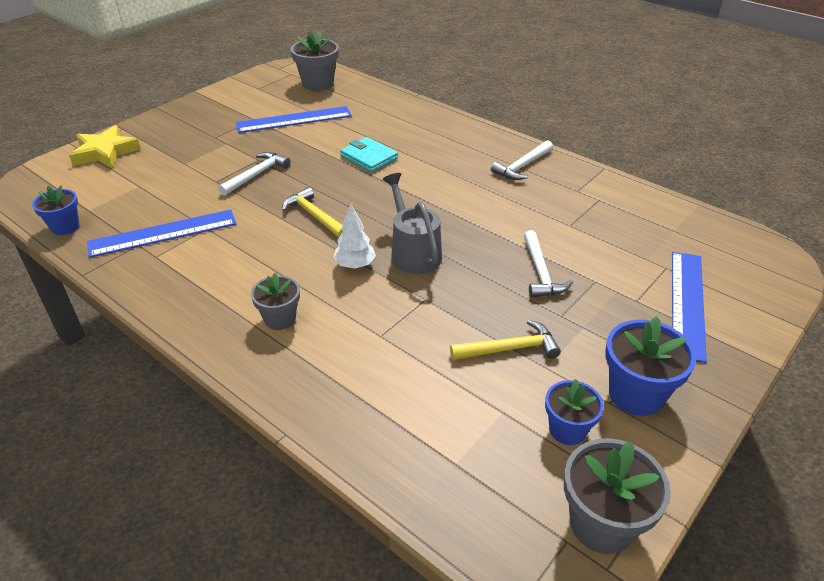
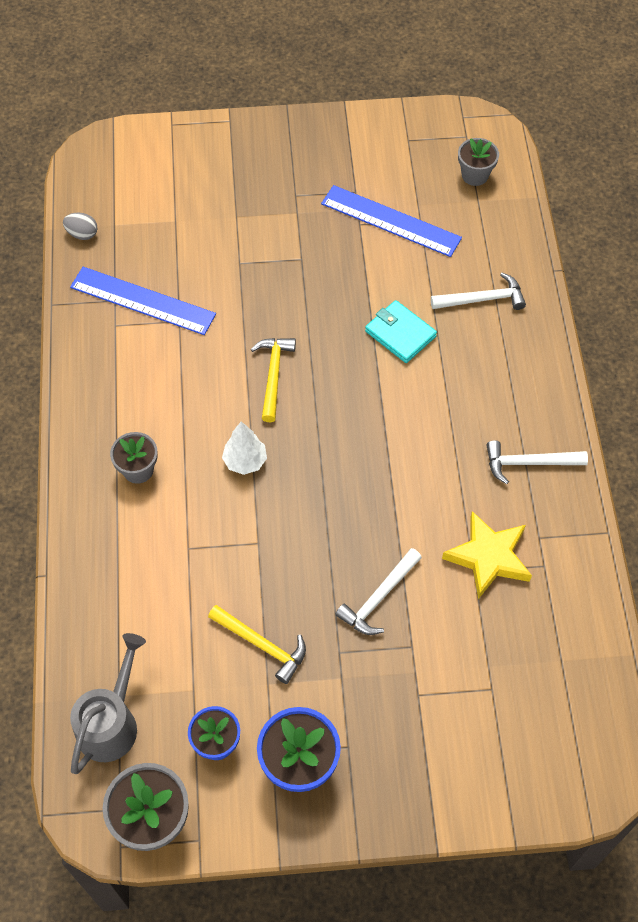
camera: 45 degrees right, 20 degrees up
(65, 227) = (82, 234): blue flower pot -> grey egg
(105, 152) = (187, 149): yellow star -> yellow star (488, 557)
(256, 175) = (280, 281): white hammer -> white hammer (482, 299)
(318, 84) = (475, 175): grey flower pot -> grey flower pot, size x0.64
(369, 157) = (400, 334): turquoise wallet -> turquoise wallet turned 45 degrees counterclockwise
(413, 252) = (305, 485): grey watering can -> grey watering can (111, 722)
(687, 303) = (455, 735): blue ruler -> none

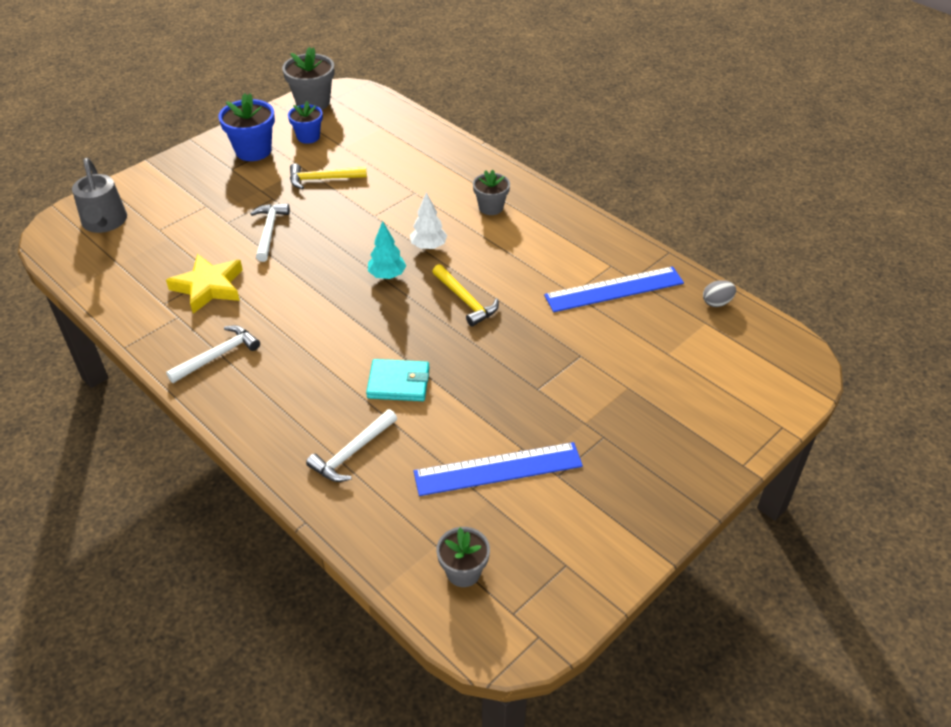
camera: 140 degrees right, 15 degrees down
(111, 722) = (374, 118): grey watering can -> grey watering can (104, 223)
(314, 452) = (387, 275): none -> turquoise tree

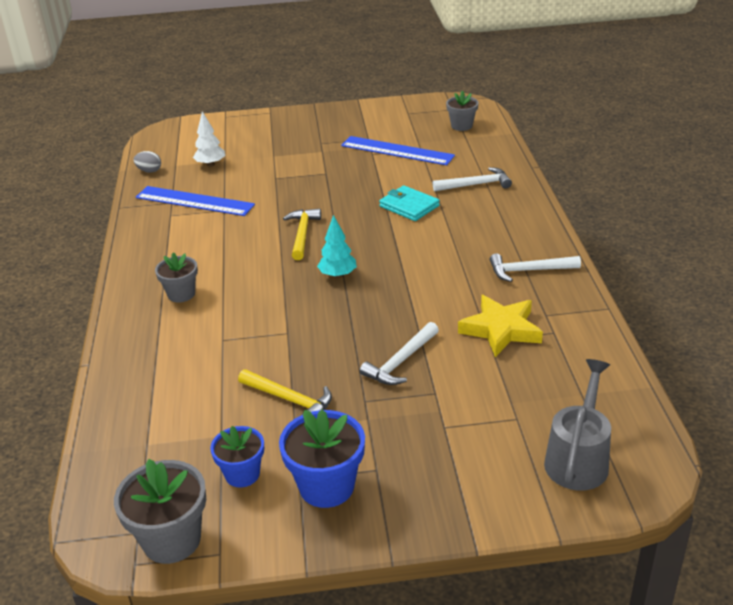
camera: 140 degrees left, 10 degrees down
(428, 246) = (277, 284): white tree -> white tree (211, 164)

